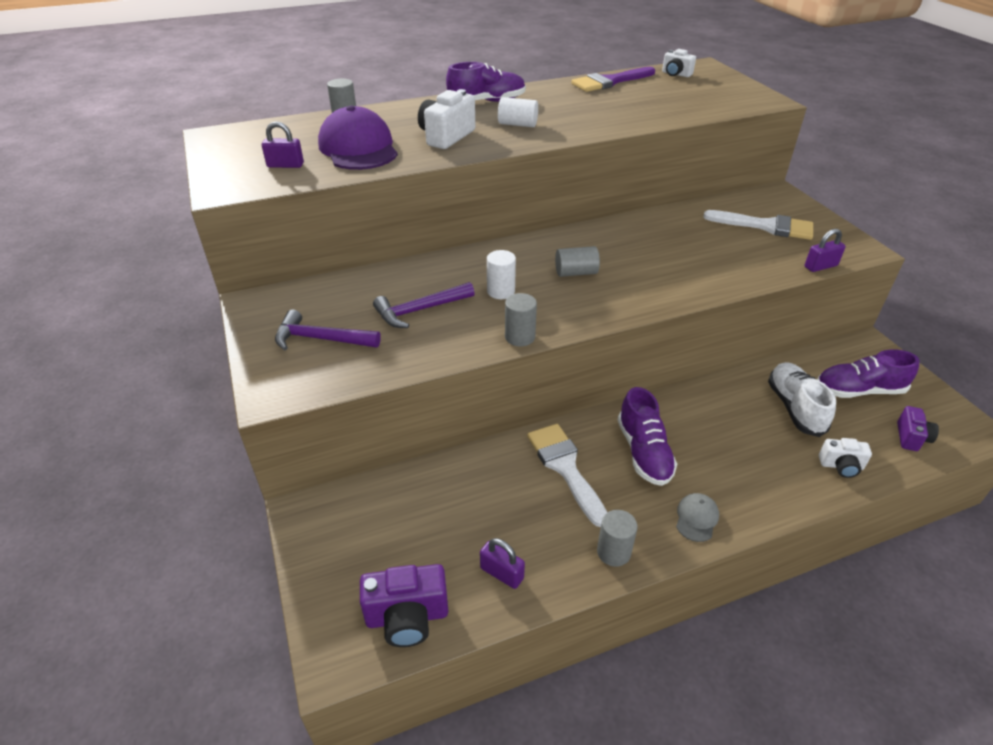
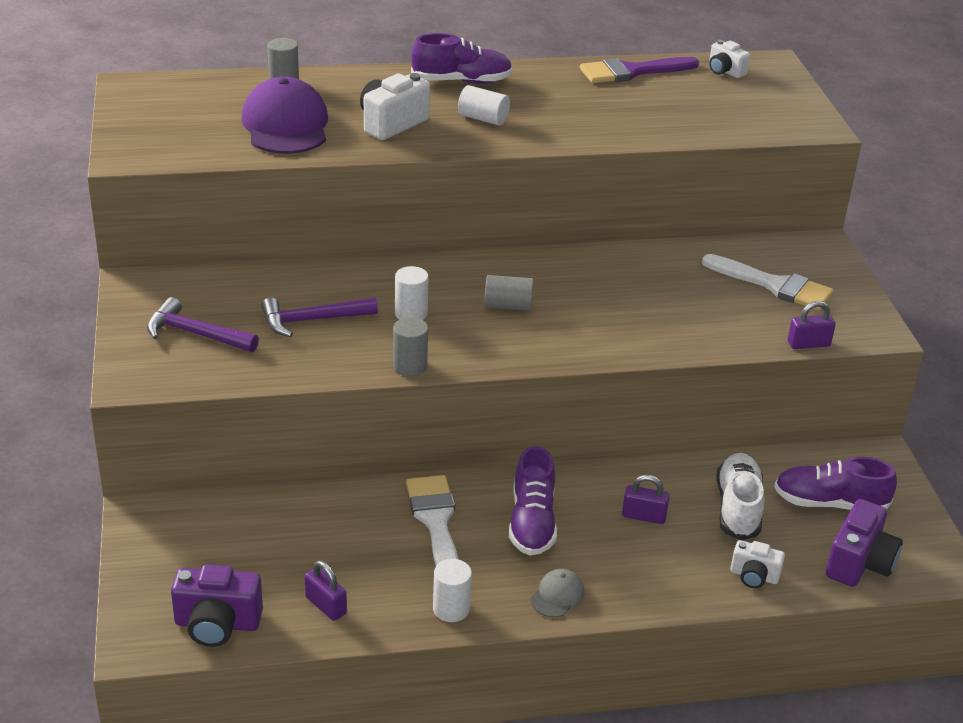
camera: 10 degrees right, 5 degrees down
(285, 165) = (198, 136): purple padlock -> purple padlock (643, 516)
(613, 552) = (451, 609): grey cylinder -> white cylinder
(911, 437) = (859, 563): purple camera -> purple camera, size x1.64

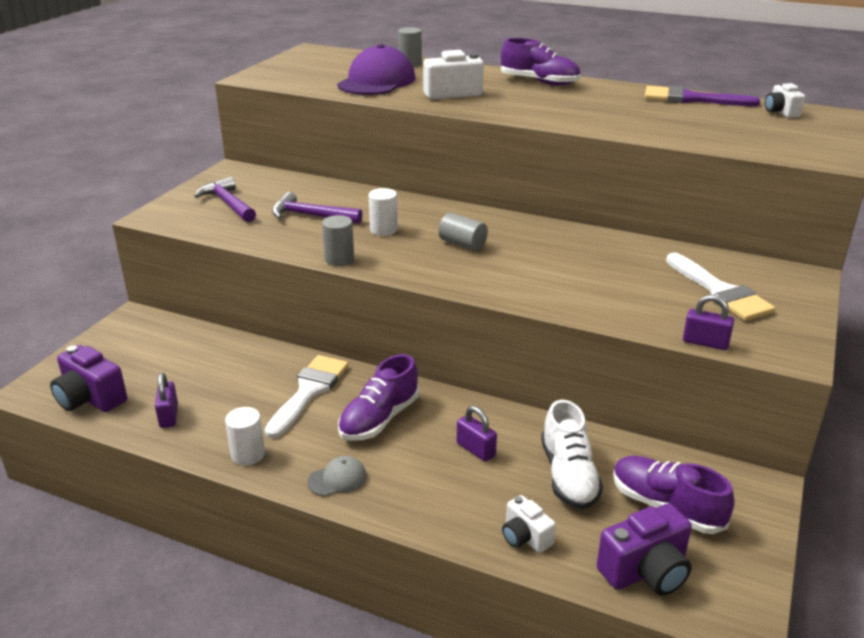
camera: 35 degrees right, 5 degrees down
(483, 119) = (525, 102): white cylinder -> none
(738, 508) = (568, 476): white shoe -> white shoe turned 135 degrees clockwise

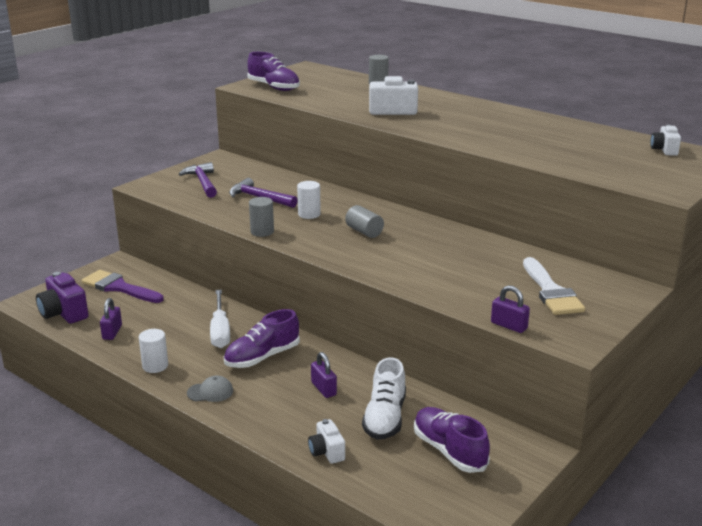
camera: 15 degrees right, 5 degrees down
(309, 391) = (220, 331): white brush -> white screwdriver
(376, 82) = (340, 97): purple cap -> none
(539, 82) = (473, 108): purple shoe -> purple shoe (274, 87)
(645, 571) = (405, 489): purple camera -> none
(691, 99) = (593, 132): purple brush -> purple brush (119, 287)

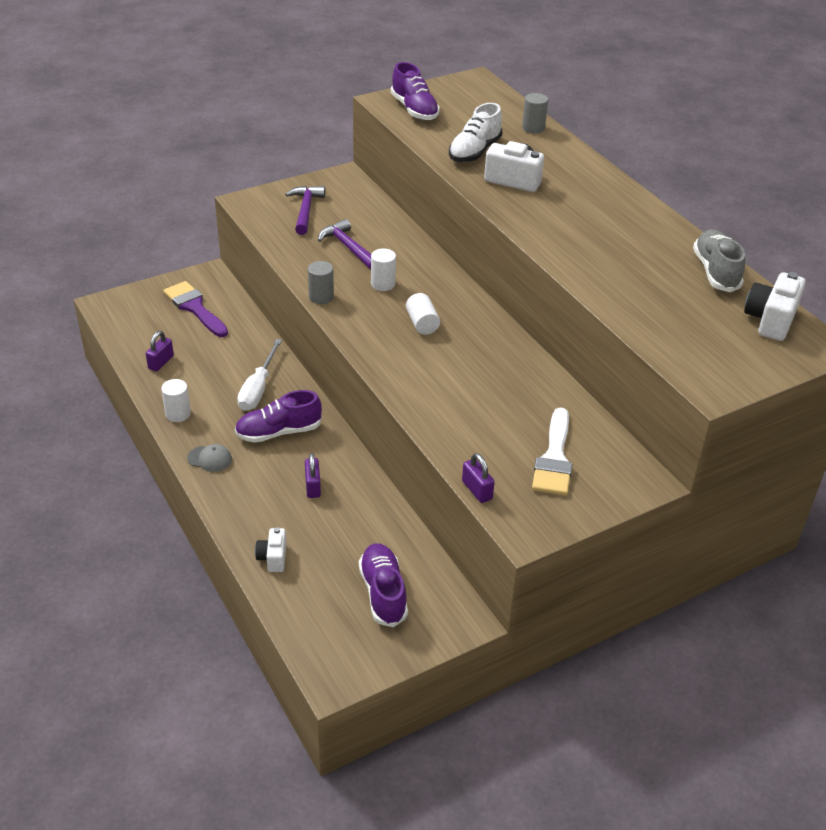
camera: 20 degrees right, 15 degrees up
(64, 313) = (130, 327): purple camera -> none
(364, 232) = (422, 323): grey cylinder -> white cylinder
(385, 418) = (348, 537): white shoe -> white shoe (474, 151)
(596, 133) = (715, 272): none -> grey shoe
(664, 150) = (770, 320): white camera -> white camera, size x1.64

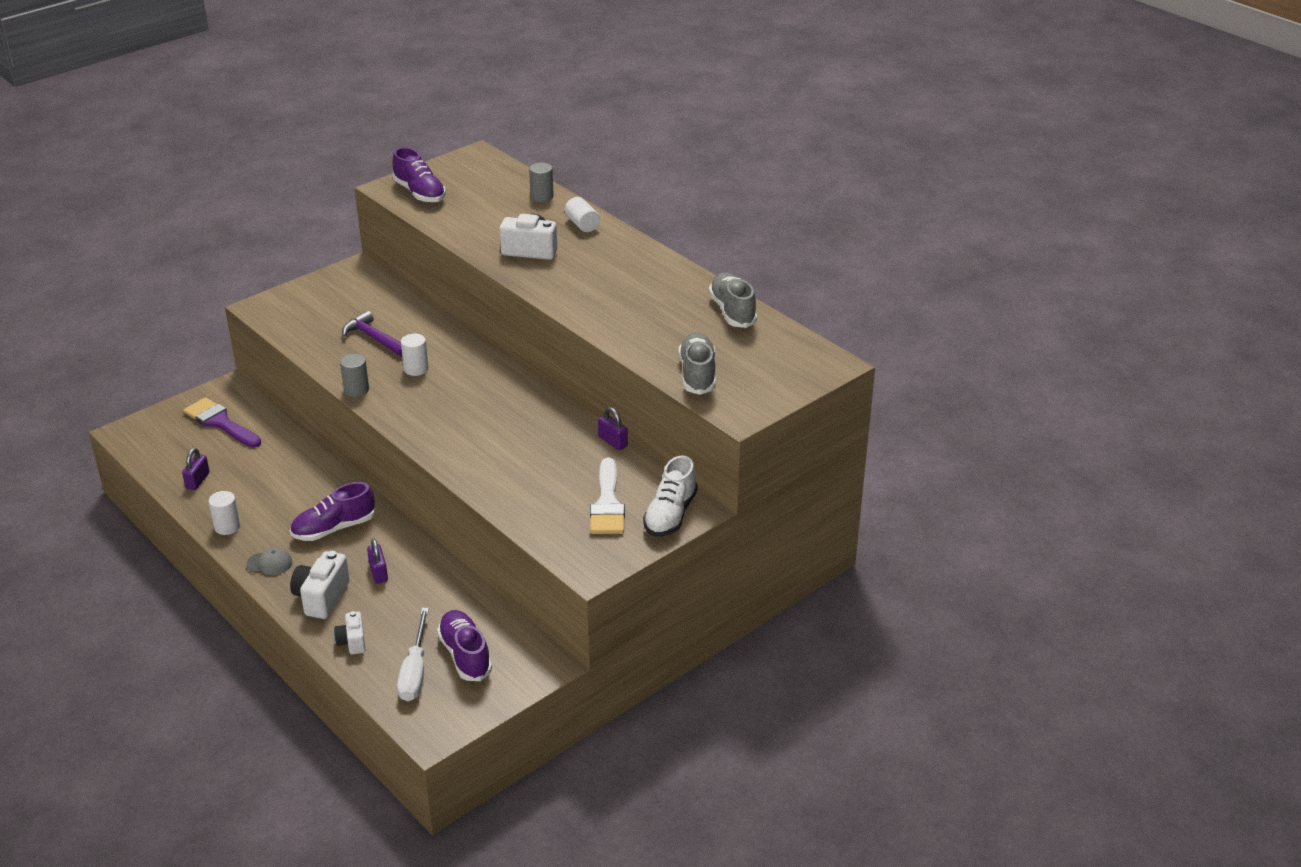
camera: 10 degrees left, 5 degrees down
(258, 388) = (304, 491): white screwdriver -> white screwdriver (415, 671)
(305, 210) = (323, 308): purple hammer -> none
(422, 323) = (462, 401): white cylinder -> white cylinder (582, 224)
(474, 151) = (487, 227): white shoe -> white shoe (670, 515)
(477, 490) = (539, 541): purple padlock -> purple padlock (613, 441)
(671, 336) = (697, 374): none -> grey shoe
(770, 320) = (786, 348): white camera -> white camera (321, 597)

